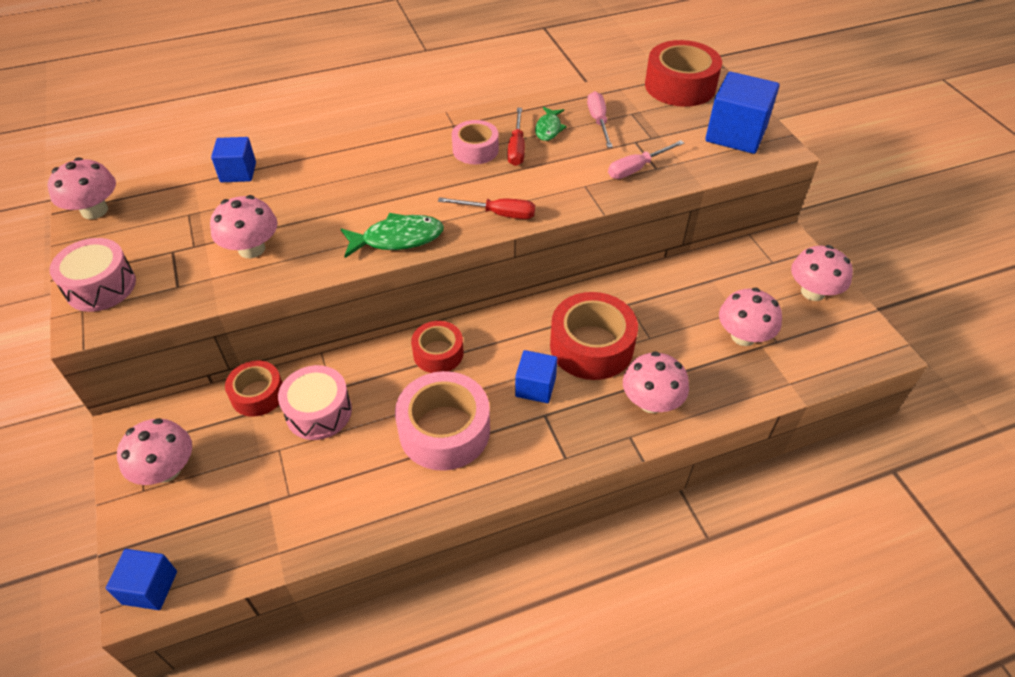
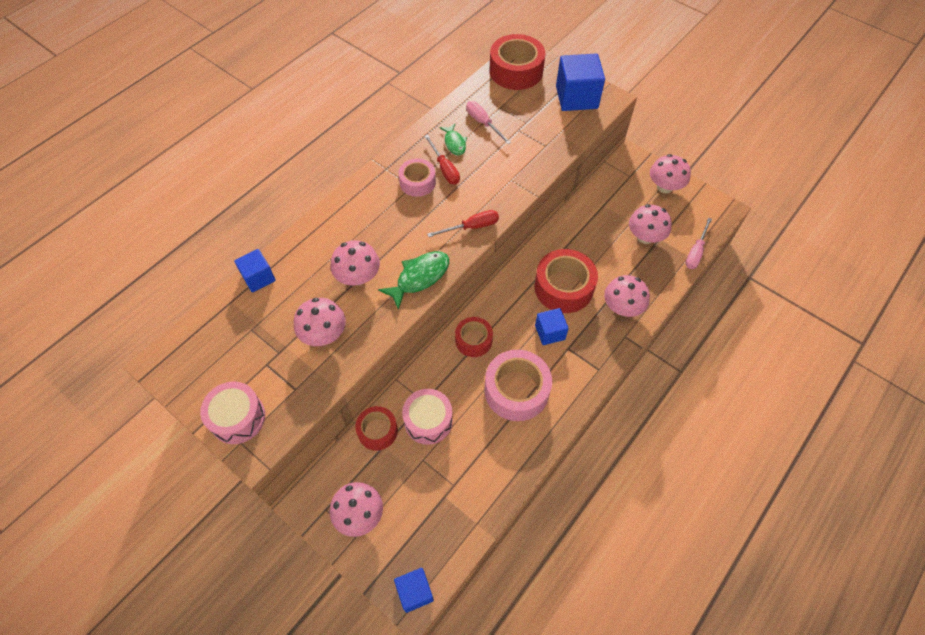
camera: 30 degrees left, 10 degrees up
(94, 210) = (173, 361): pink mushroom -> pink mushroom (358, 277)
(636, 168) = (534, 151): pink screwdriver -> pink screwdriver (695, 252)

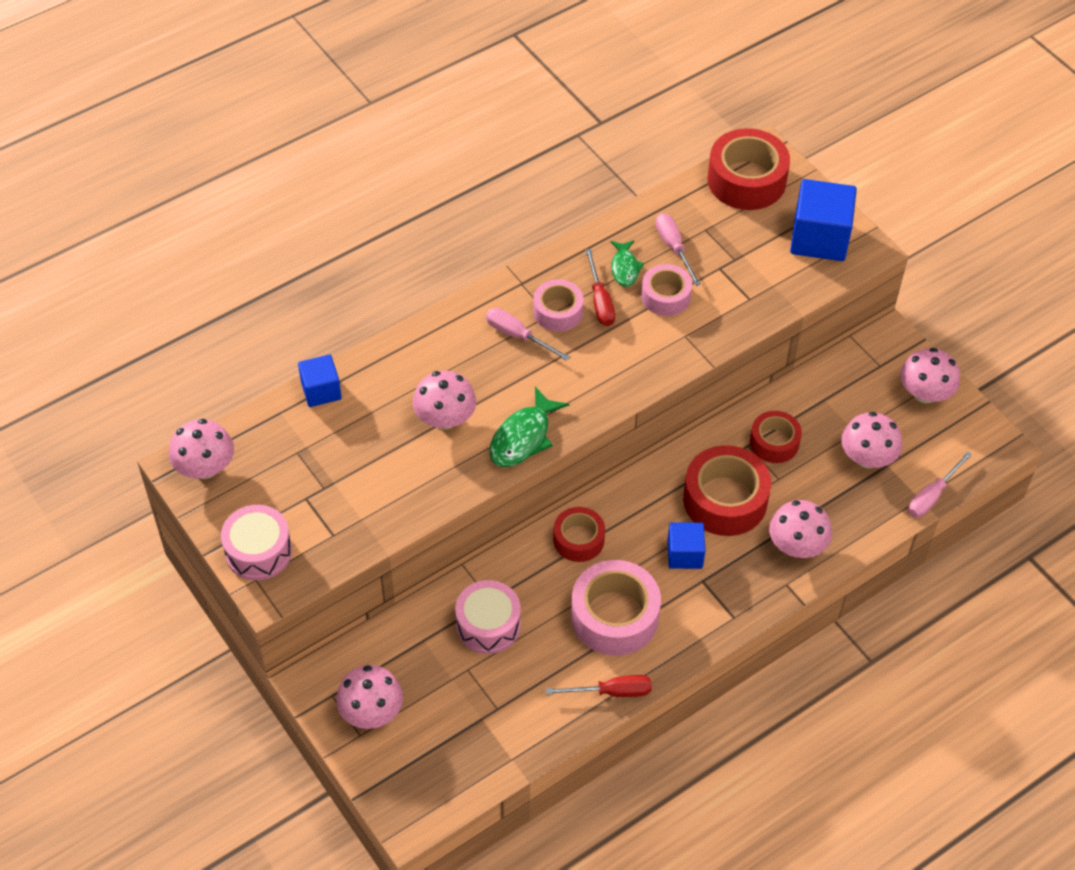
camera: 15 degrees right, 5 degrees down
(324, 334) = (384, 479): pink mushroom -> pink mushroom (205, 467)
(377, 431) = (420, 621): red tape -> red tape (774, 442)
(394, 205) = (518, 336): none -> pink screwdriver
(415, 592) = (414, 813): blue cube -> none
(420, 277) = (523, 437): green fish -> green fish turned 150 degrees clockwise
(472, 227) = (611, 388): red screwdriver -> red screwdriver (612, 692)
(488, 156) = (665, 296): none -> pink tape

